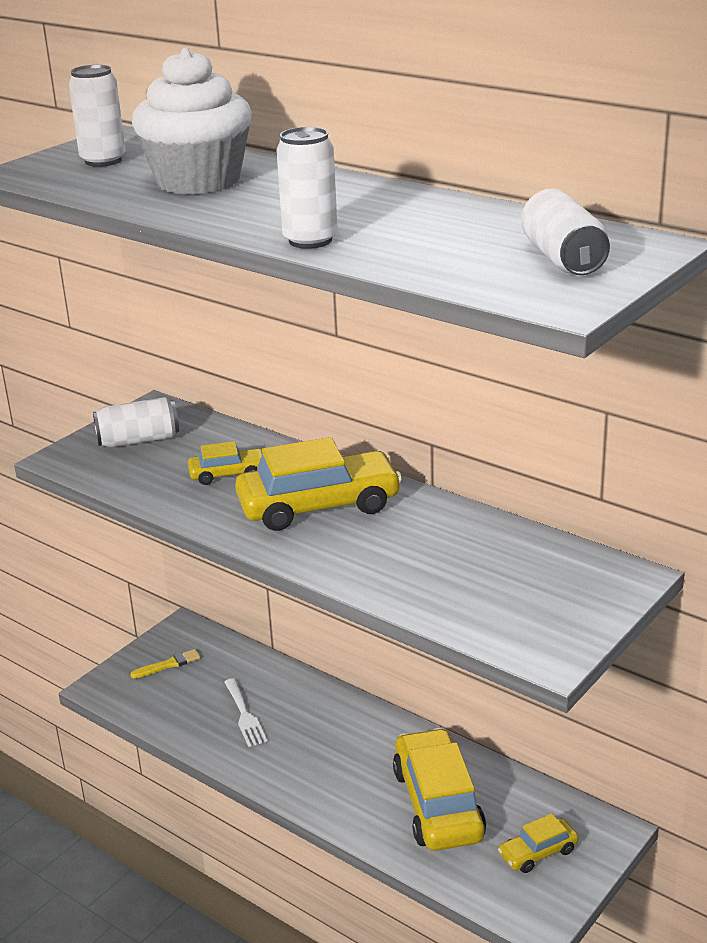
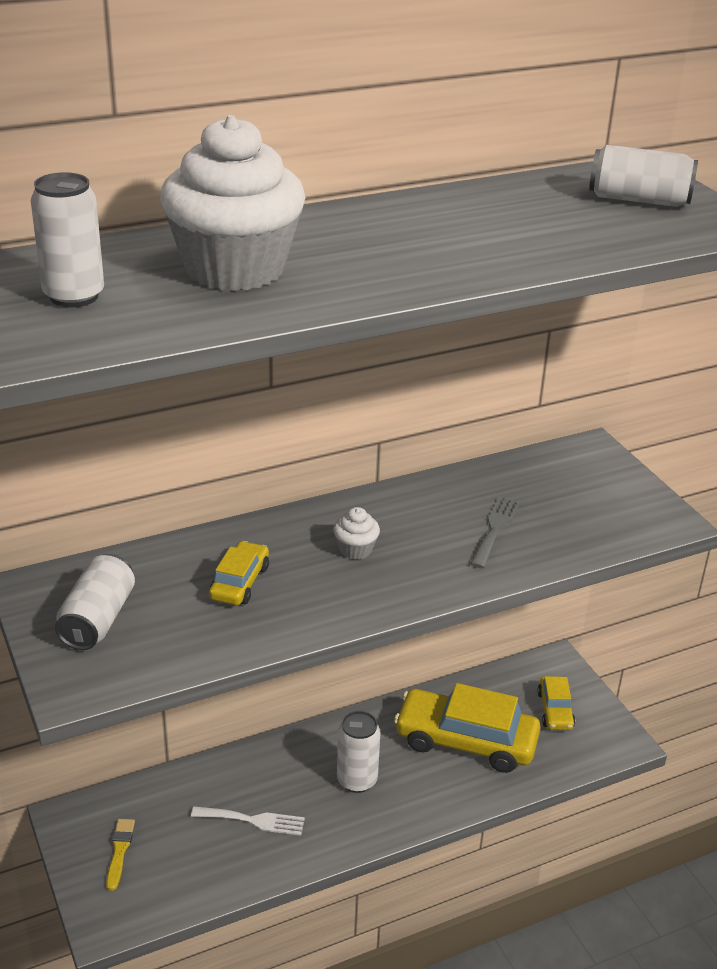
camera: 65 degrees left, 5 degrees up
(310, 240) = (489, 266): white can -> white can (357, 780)
(319, 506) = (355, 549): yellow car -> white cupcake
(421, 561) = (495, 529): none -> grey fork

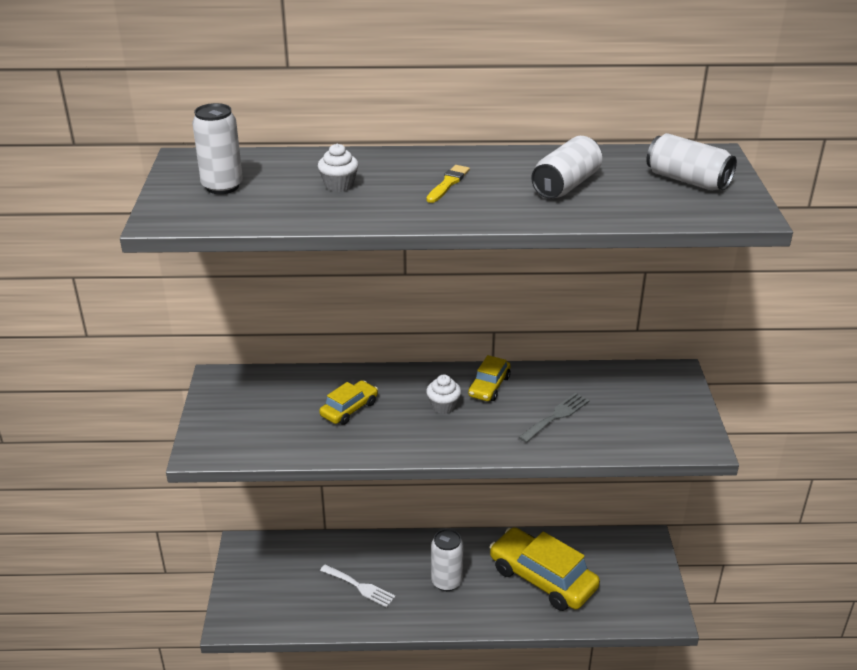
camera: 25 degrees right, 0 degrees up
(97, 619) = (244, 410): white can -> white can (566, 185)
(119, 851) = (263, 579): yellow brush -> yellow brush (448, 184)
(235, 269) = (339, 185): white cupcake -> white cupcake, size x0.41
(555, 710) = (625, 576): yellow car -> yellow car (489, 386)

